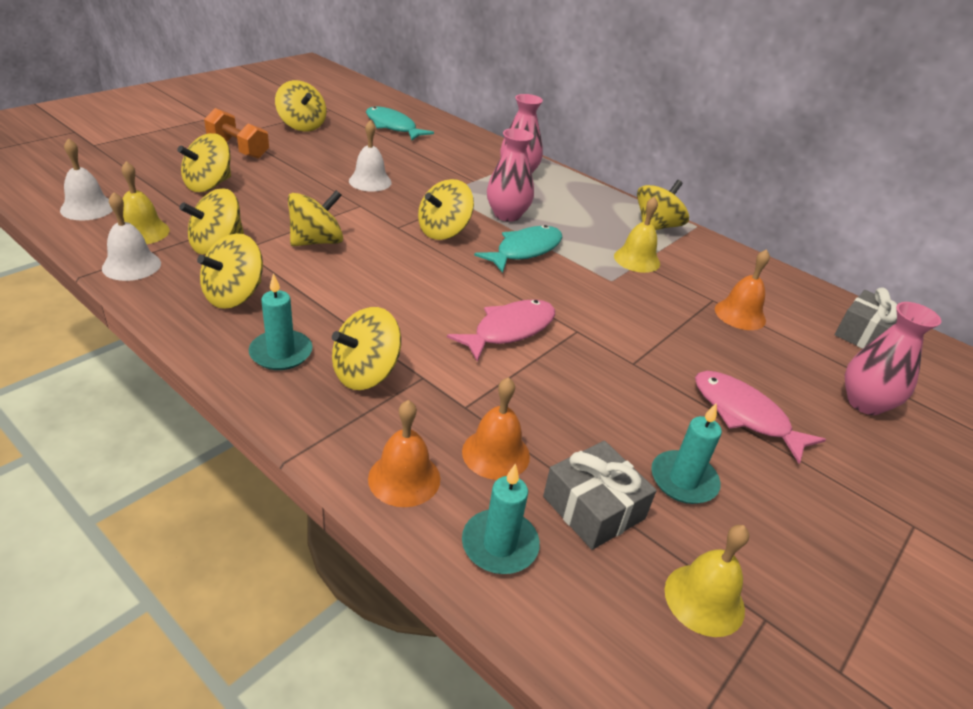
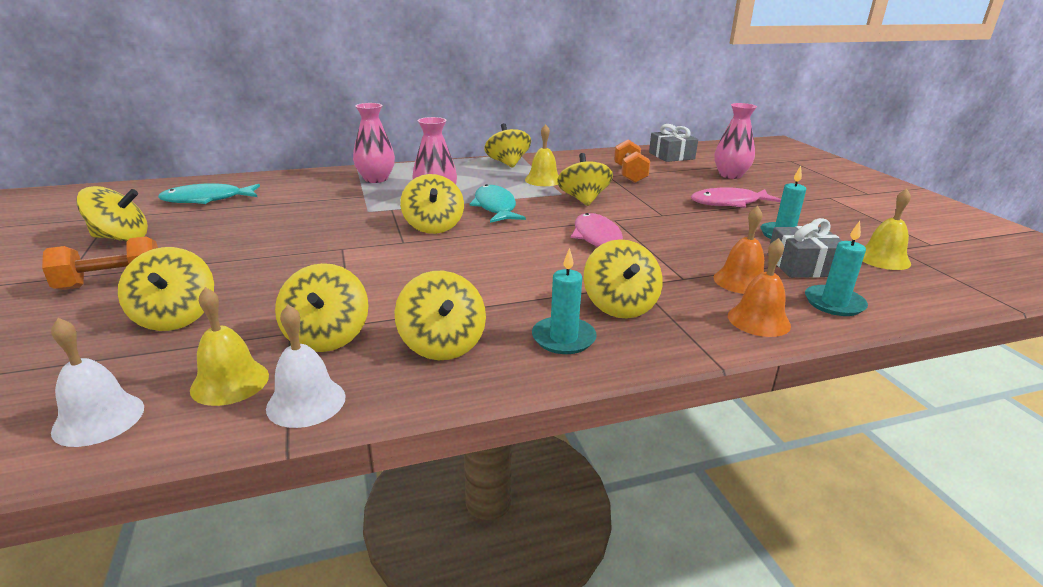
camera: 55 degrees left, 10 degrees down
(316, 241) = (385, 282): yellow spinning top -> yellow spinning top (583, 200)
(370, 181) = (302, 234): white bell -> none
(740, 314) = (629, 174): orange bell -> orange dumbbell

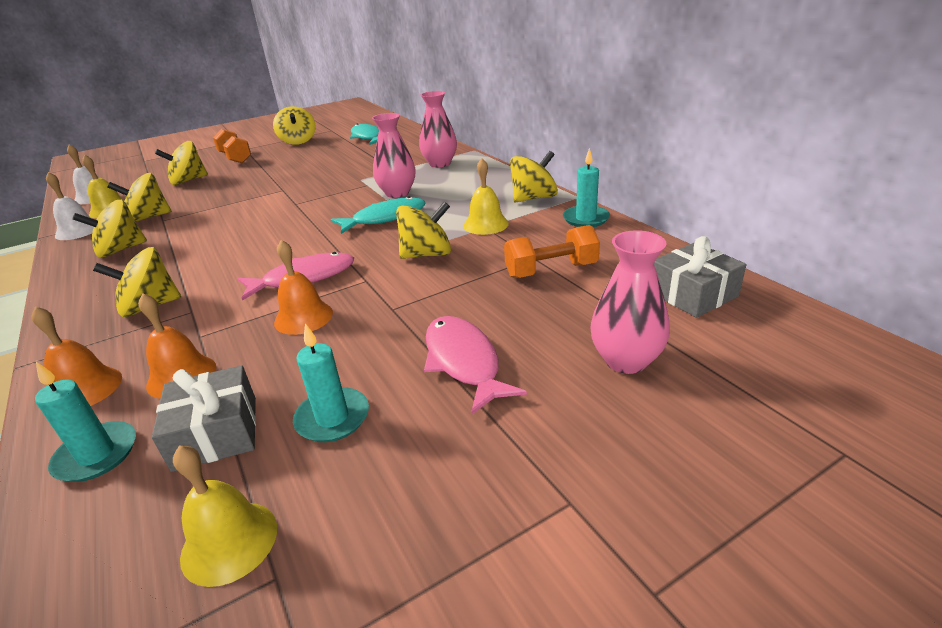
camera: 80 degrees right, 5 degrees up
(433, 226) = (329, 206): yellow spinning top -> none
(563, 338) = (106, 289): turquoise candle -> turquoise candle (586, 219)
(665, 240) = (303, 317): none -> orange bell

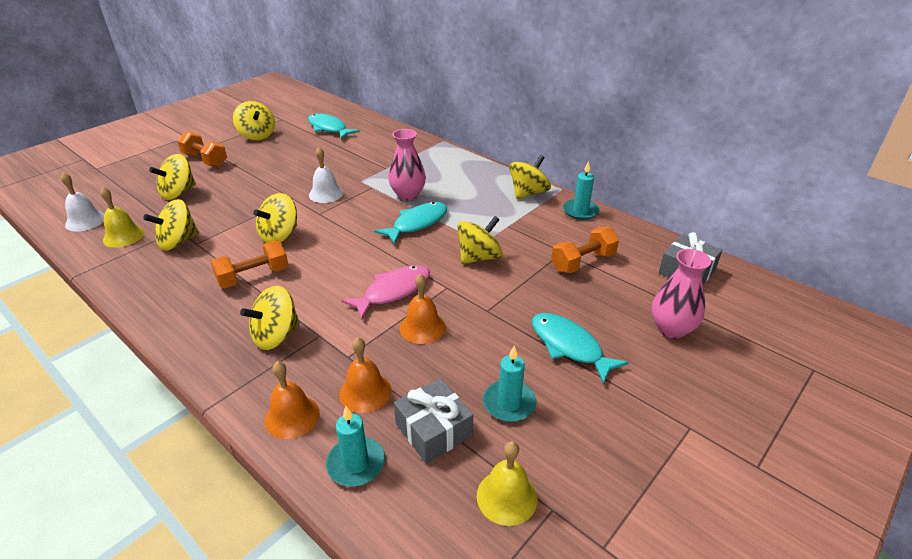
camera: 20 degrees left, 5 degrees up
(78, 231) = (112, 264): white bell -> white bell (326, 194)
(121, 250) = (186, 281): yellow spinning top -> yellow spinning top (280, 235)
(183, 251) = (253, 276): none -> orange dumbbell
(440, 163) = (423, 158): pink vase -> none
(463, 362) = (569, 346): pink fish -> turquoise fish
(485, 224) = (506, 223): yellow bell -> none

